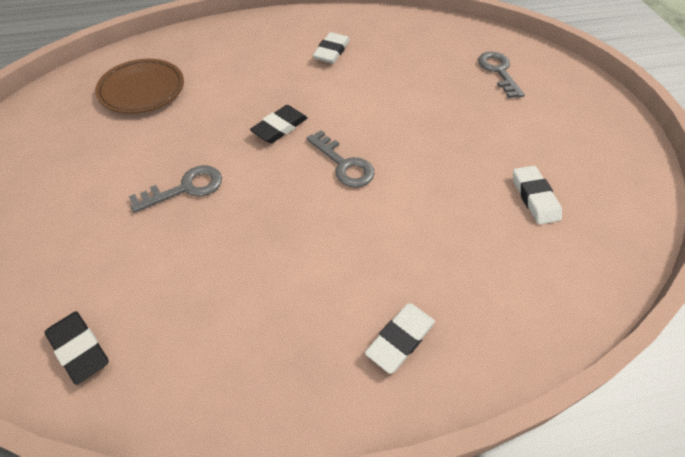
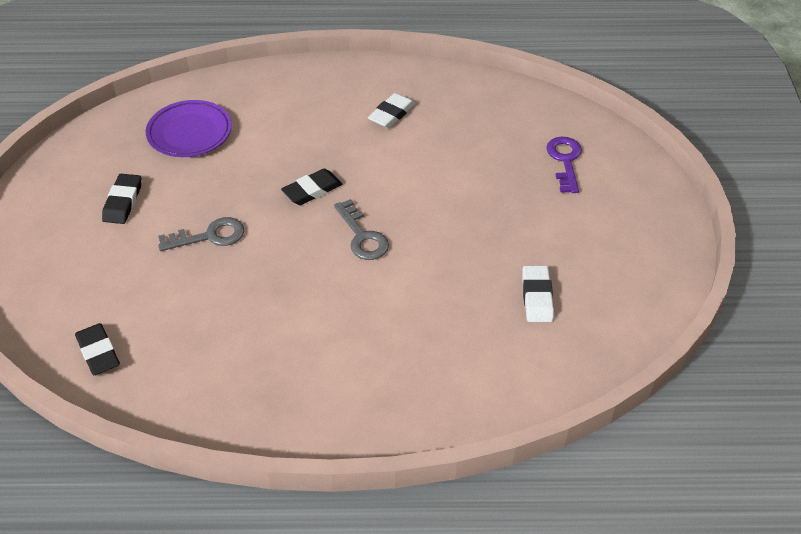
camera: 15 degrees right, 5 degrees down
(83, 166) = (123, 202): none -> black eraser
(142, 90) = (189, 133): brown plate -> purple plate
(400, 339) = (357, 393): white eraser -> none
(498, 71) = (565, 161): grey key -> purple key

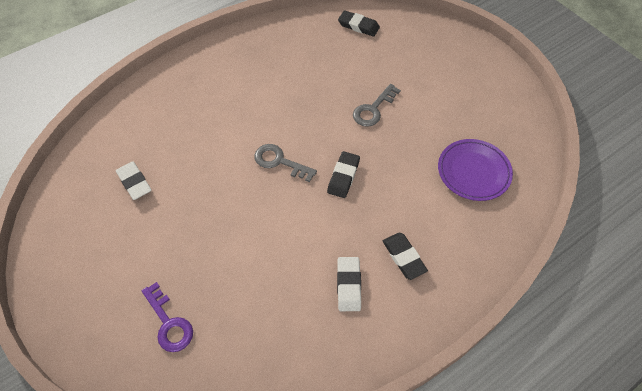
camera: 145 degrees right, 10 degrees up
(123, 202) = (449, 101): black eraser -> black eraser (404, 257)

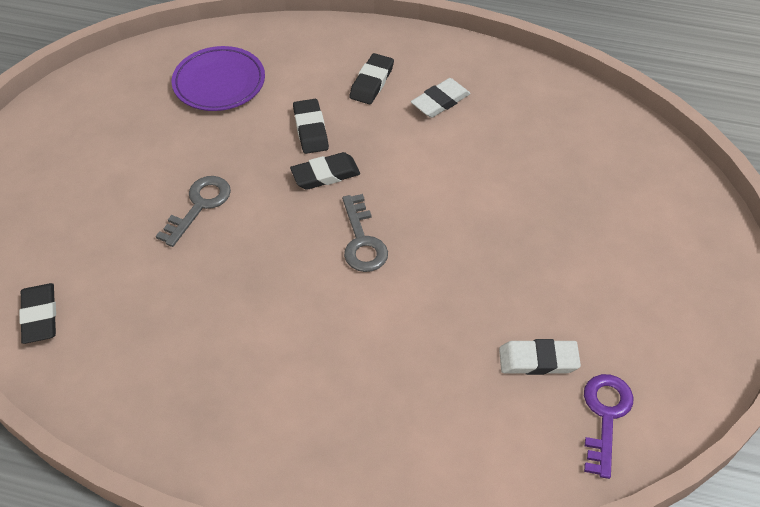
camera: 130 degrees left, 5 degrees down
(134, 182) = (538, 360): white eraser -> white eraser turned 75 degrees clockwise
(169, 323) = (621, 196): purple key -> purple key (605, 416)
(373, 109) = (199, 206): grey key -> grey key turned 60 degrees counterclockwise
(388, 193) = (311, 129): none -> black eraser

